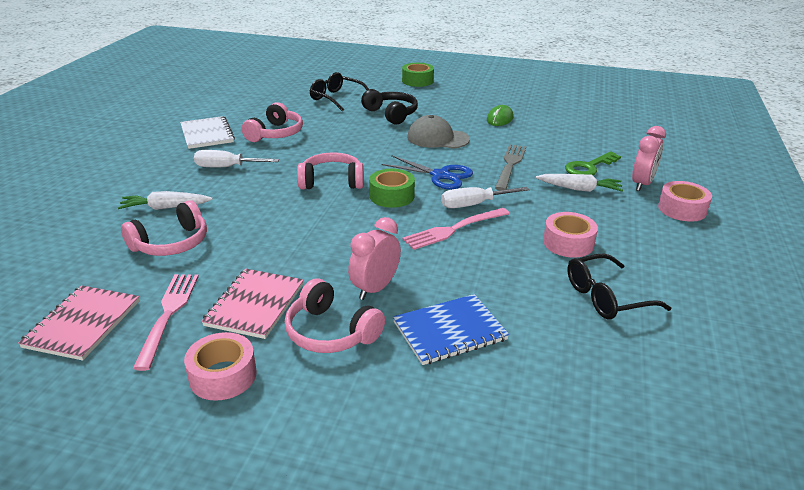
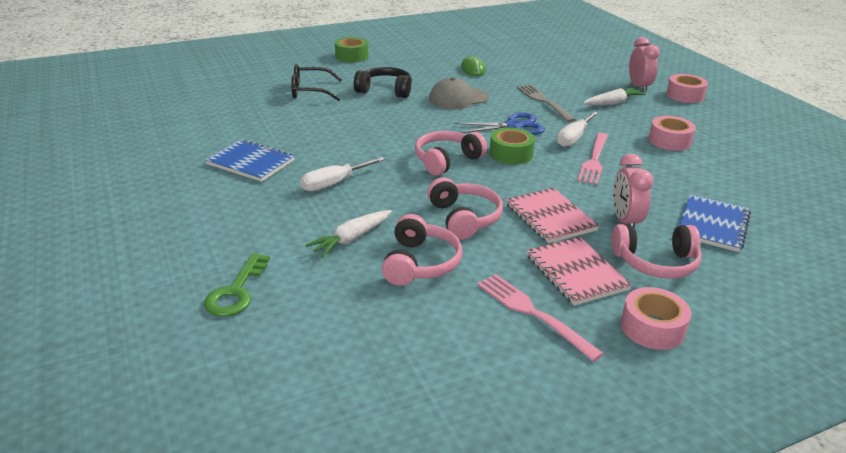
camera: 40 degrees left, 0 degrees up
(83, 324) = (484, 358): pink notebook -> pink notebook (550, 217)
(207, 134) = (251, 162): white notebook -> blue notebook
(275, 134) = (318, 139): pink headphones -> pink headphones (464, 218)
(589, 167) = (591, 86): green key -> green key (236, 291)
(606, 297) = (743, 165): black glasses -> none

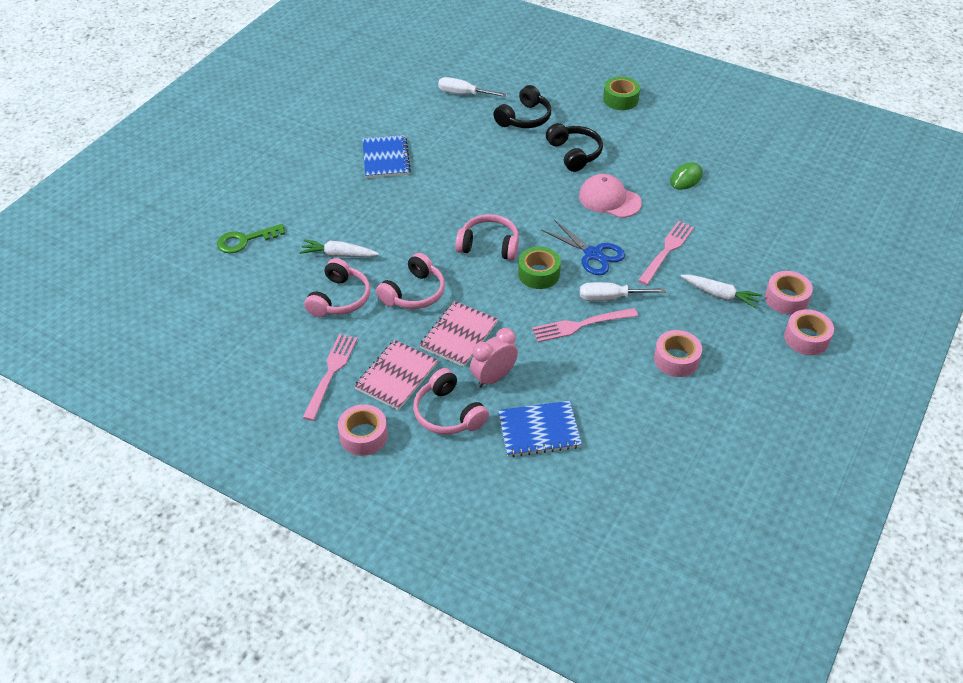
camera: 55 degrees right, 15 degrees up
(310, 91) = (524, 118): black glasses -> black headphones
(334, 183) = (397, 210): white screwdriver -> white screwdriver (463, 94)
(420, 263) = (340, 298): pink headphones -> pink headphones turned 45 degrees counterclockwise
(458, 98) = (609, 199): grey cap -> pink cap
(544, 102) = (666, 251): grey fork -> pink fork
(639, 87) = (786, 299): pink clock -> pink tape

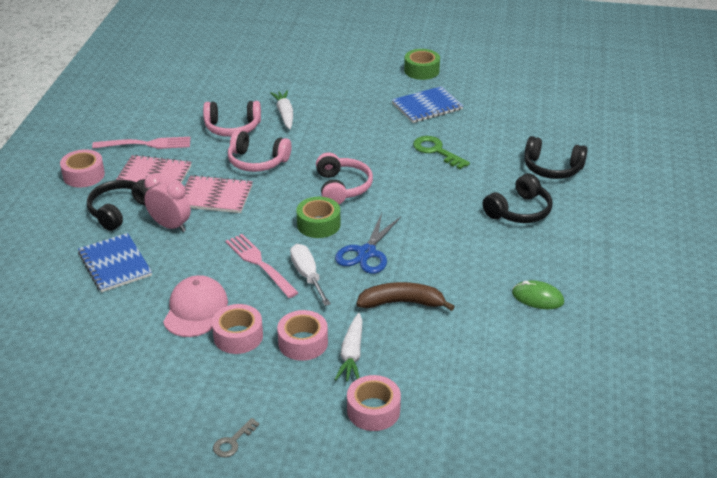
camera: 70 degrees right, 10 degrees down
(245, 240) = (278, 70): green key -> green key (436, 151)
(448, 413) = (120, 211): pink headphones -> black headphones
(463, 94) = (559, 125): white screwdriver -> none
(609, 199) = (460, 248): pink cap -> pink cap (195, 309)
(620, 99) = (643, 225): green tape -> green tape (421, 70)
(666, 251) = (402, 303): pink fork -> brown banana
(802, 387) = (233, 442): none -> grey key
(806, 338) = (314, 436): pink tape -> pink tape (303, 342)

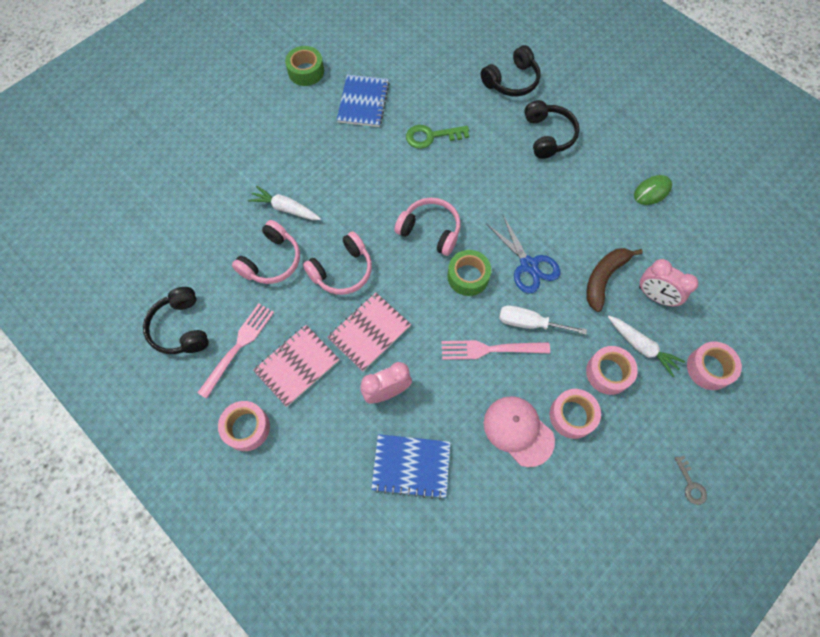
camera: 55 degrees left, 30 degrees up
(120, 211) = (332, 422): black headphones -> black headphones (181, 328)
(417, 343) = (655, 296): none -> pink clock

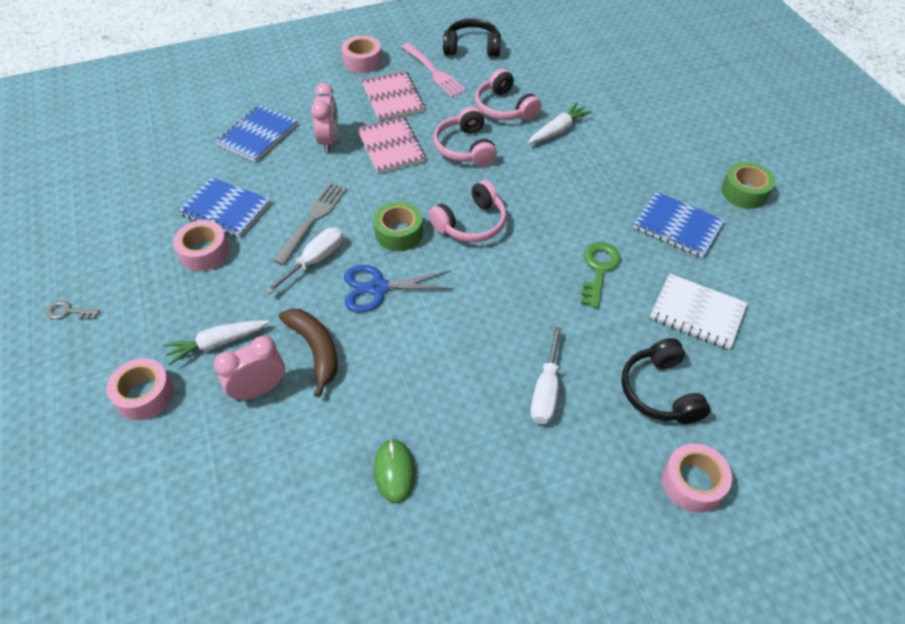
camera: 115 degrees right, 15 degrees down
(439, 76) = (697, 312): none -> white notebook
(490, 349) = (312, 220): pink fork -> grey fork
(518, 431) = (226, 209): pink cap -> blue notebook
(548, 135) = (546, 391): black headphones -> white screwdriver
(608, 373) = (217, 300): pink tape -> pink tape (692, 483)

